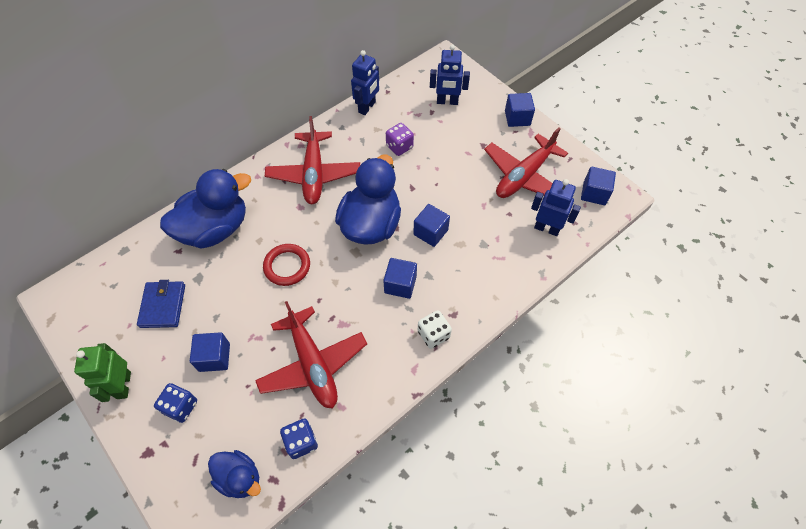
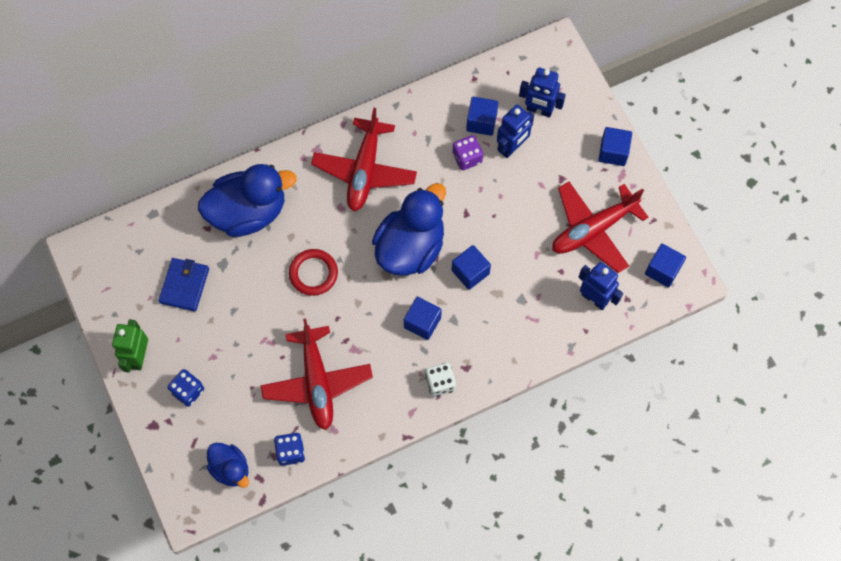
camera: 15 degrees right, 10 degrees up
(214, 357) = (226, 351): blue cube -> blue cube (481, 122)
(367, 107) = (445, 96): blue robot -> blue robot (512, 147)

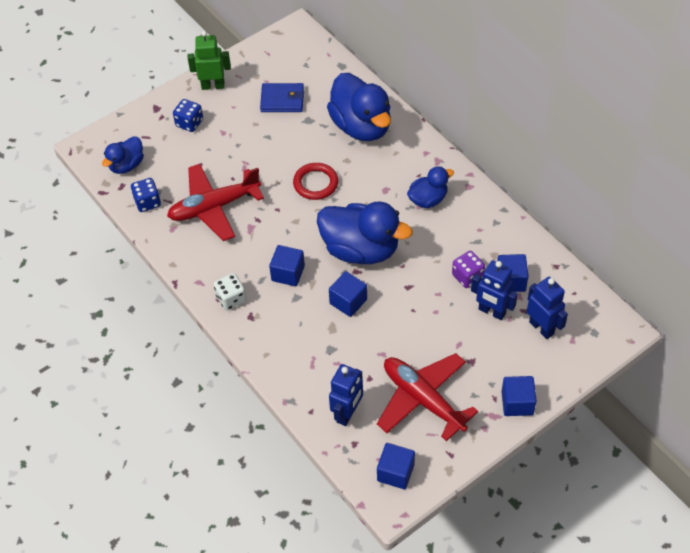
camera: 80 degrees right, 15 degrees down
(364, 170) = (428, 199): red plane -> blue duck
(539, 110) = (541, 328): blue robot -> blue robot turned 135 degrees clockwise

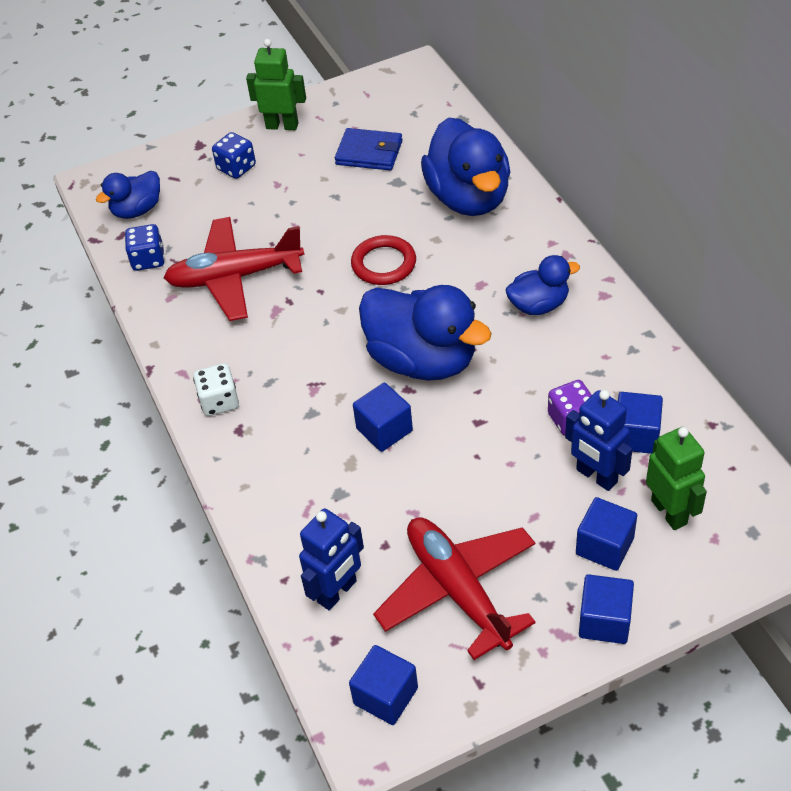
camera: 15 degrees right, 5 degrees down
(288, 273) = (309, 378): blue cube -> blue cube (604, 546)
(541, 328) = (669, 512): blue robot -> green robot

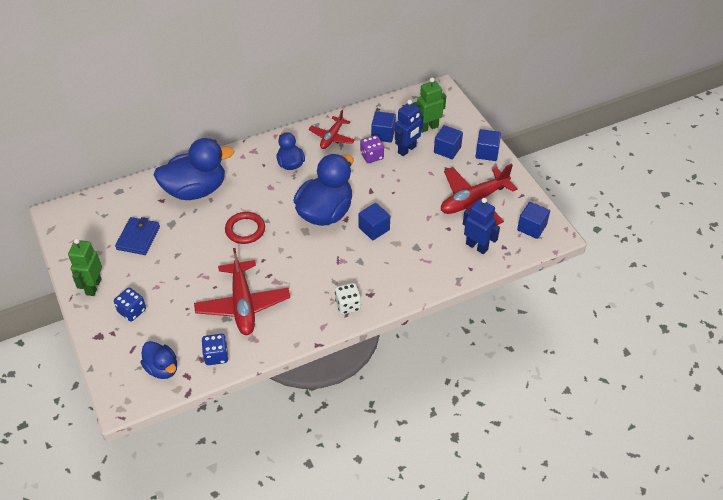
camera: 95 degrees left, 0 degrees up
(615, 357) = (332, 137): none -> red plane

